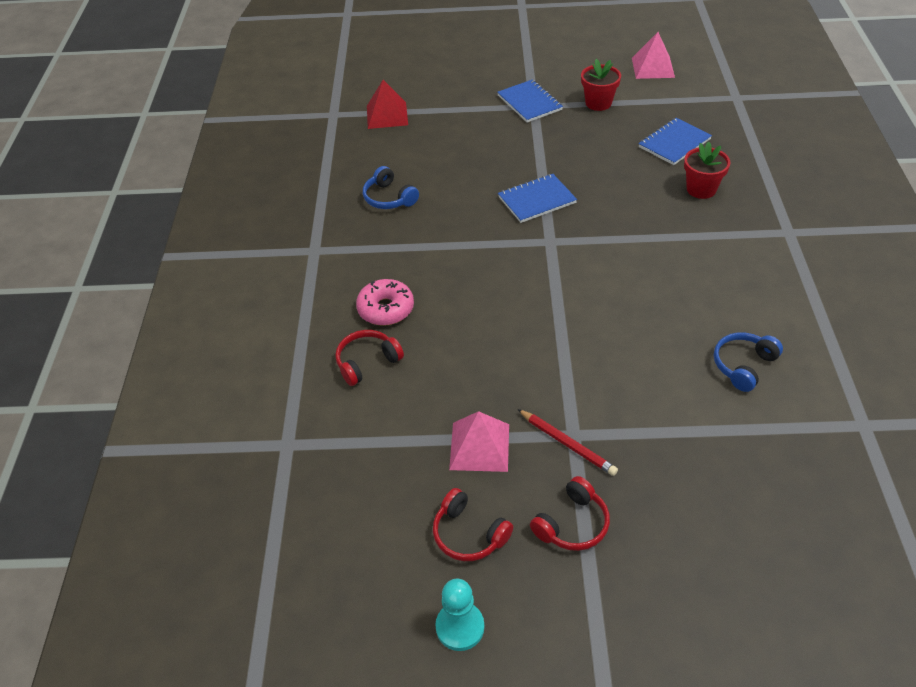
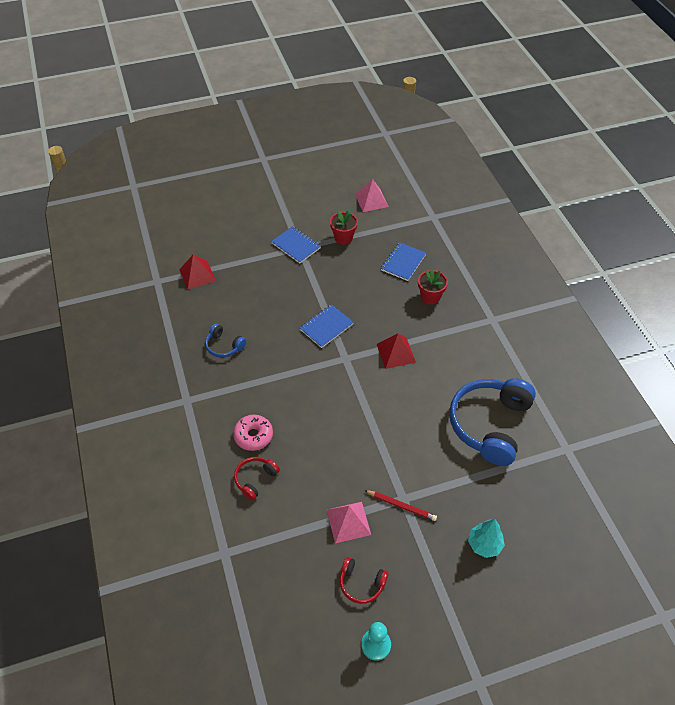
camera: 20 degrees left, 5 degrees up
(572, 524) = (420, 559): red headphones -> none
(626, 247) = (396, 353): none -> red pyramid
(683, 528) = (484, 544): none -> turquoise tree
(743, 365) = (489, 424): blue headphones -> blue headphones, size x2.15

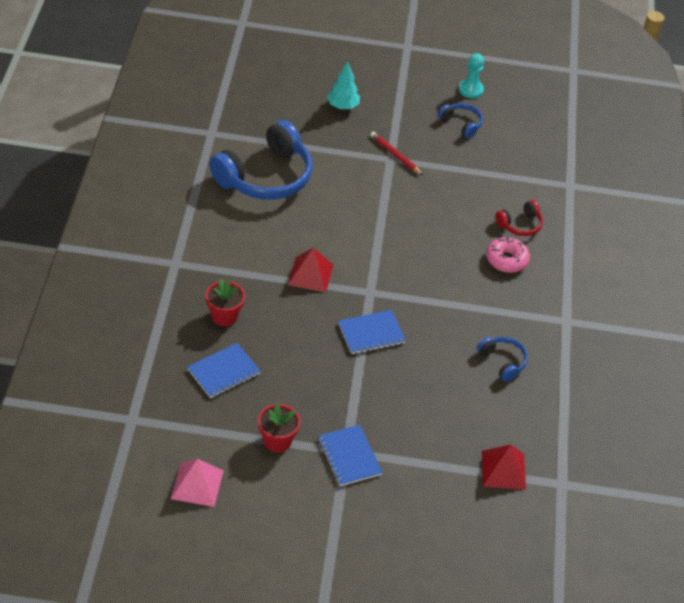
camera: 160 degrees left, 5 degrees down
(348, 522) = (449, 163): pink pyramid -> none
(361, 583) = (461, 124): red headphones -> blue headphones

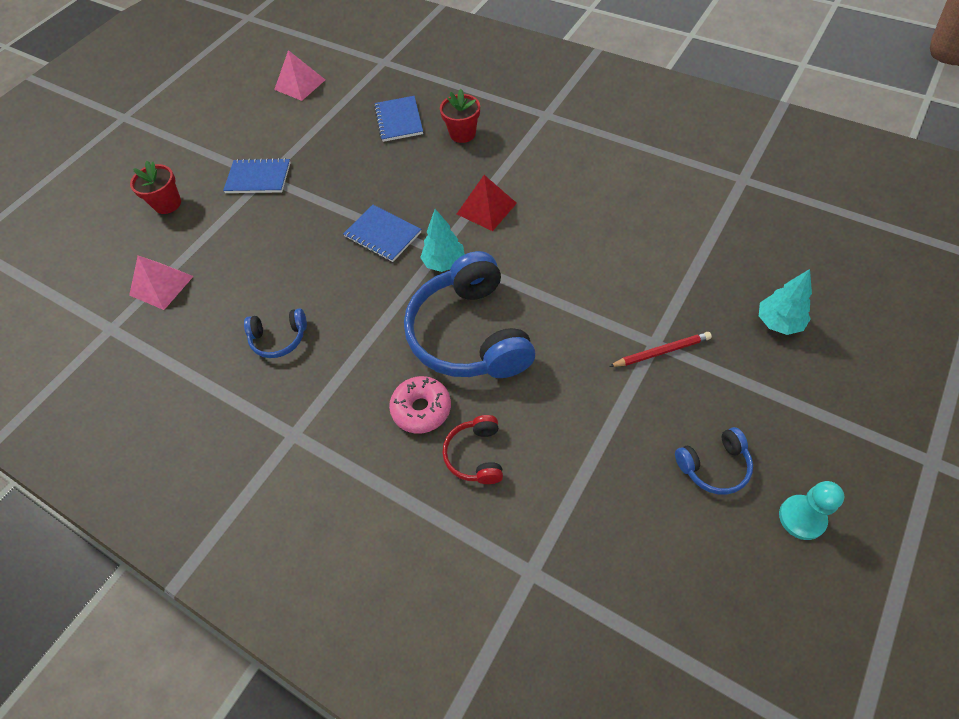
camera: 125 degrees right, 10 degrees up
(265, 177) = (653, 208): blue headphones -> blue headphones (470, 334)
(277, 441) = (306, 137): red flower pot -> red flower pot (167, 204)
(371, 333) = (383, 234): blue notebook -> blue notebook turned 60 degrees counterclockwise
(380, 284) = (444, 263): none -> turquoise tree
(503, 470) = (161, 285): red pyramid -> pink pyramid

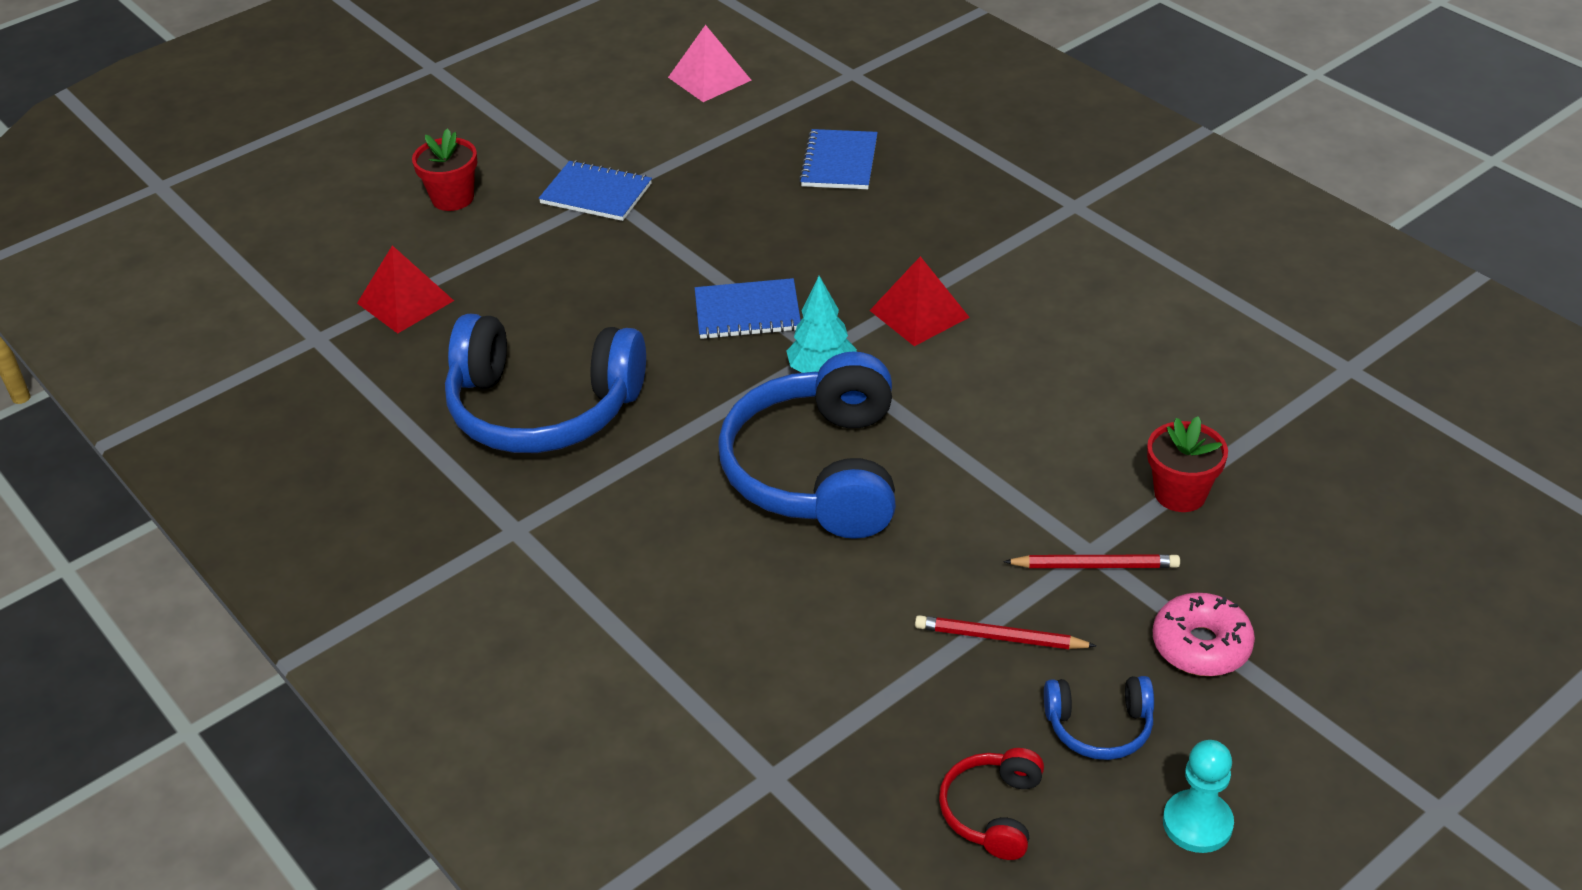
camera: 15 degrees right, 15 degrees down
(161, 285) = (405, 301): pink pyramid -> red pyramid
(279, 338) = (543, 408): blue headphones -> blue headphones, size x2.15
(383, 234) = (747, 312): blue notebook -> blue notebook turned 60 degrees counterclockwise
(421, 409) = (706, 546): pink donut -> pink donut (1201, 645)
(462, 134) = (929, 203): red flower pot -> red flower pot (1180, 493)
(476, 455) = (758, 621): red headphones -> red headphones (993, 811)
(628, 420) = (1000, 637): none -> red pencil
(778, 322) = (1299, 574): turquoise tree -> none

